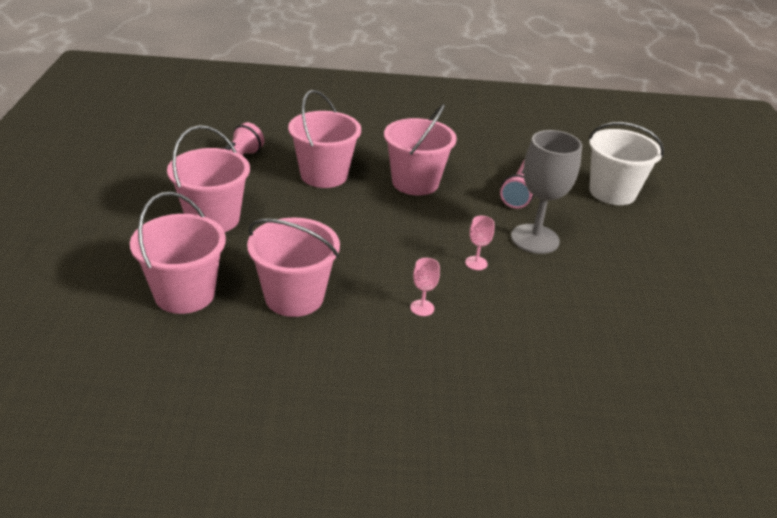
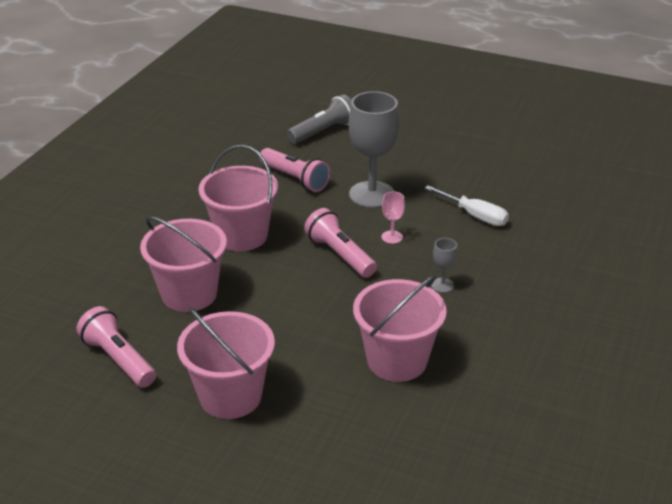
camera: 65 degrees left, 0 degrees up
(184, 294) = (361, 439): pink bucket -> none
(422, 308) = (442, 285): pink goblet -> grey goblet
(426, 238) = (340, 255): none -> pink flashlight
(558, 312) = (474, 215): none -> white screwdriver
(612, 192) = (323, 131): white bucket -> grey flashlight

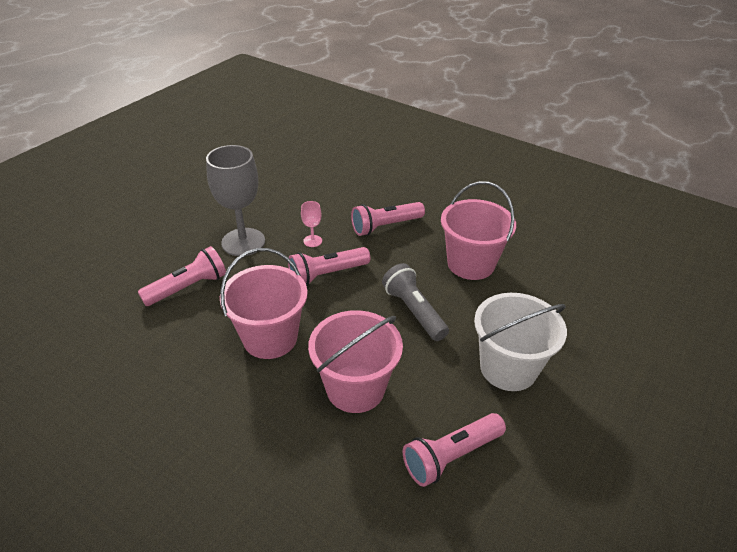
camera: 80 degrees left, 5 degrees up
(230, 396) = (508, 368): pink bucket -> white bucket
(323, 131) = (112, 256): grey flashlight -> grey flashlight (414, 311)
(442, 285) = (385, 226): grey goblet -> pink flashlight
(474, 215) = (301, 194): white screwdriver -> none

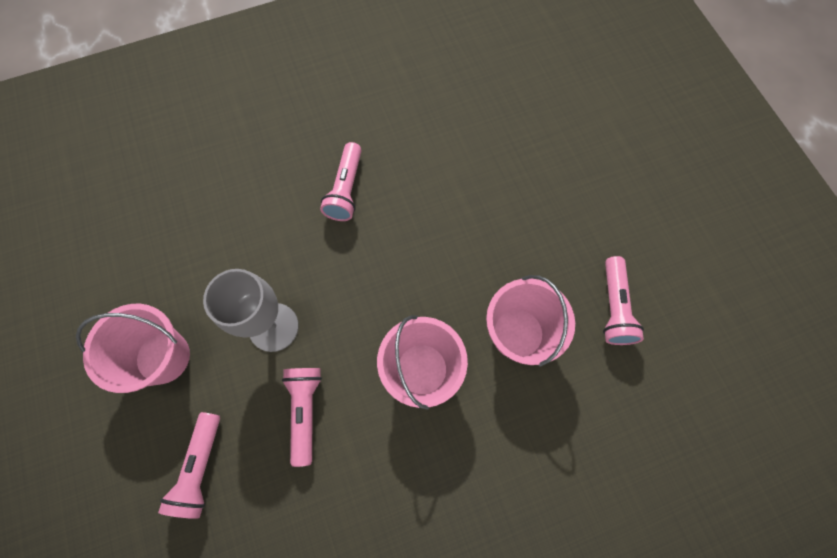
camera: 55 degrees left, 30 degrees up
(312, 241) = (319, 264): pink goblet -> none
(327, 274) = (375, 278): pink flashlight -> pink flashlight (200, 467)
(414, 311) = (466, 238): grey flashlight -> none
(471, 264) = (443, 158): pink bucket -> pink bucket (163, 357)
(508, 368) = (564, 215): white bucket -> none

